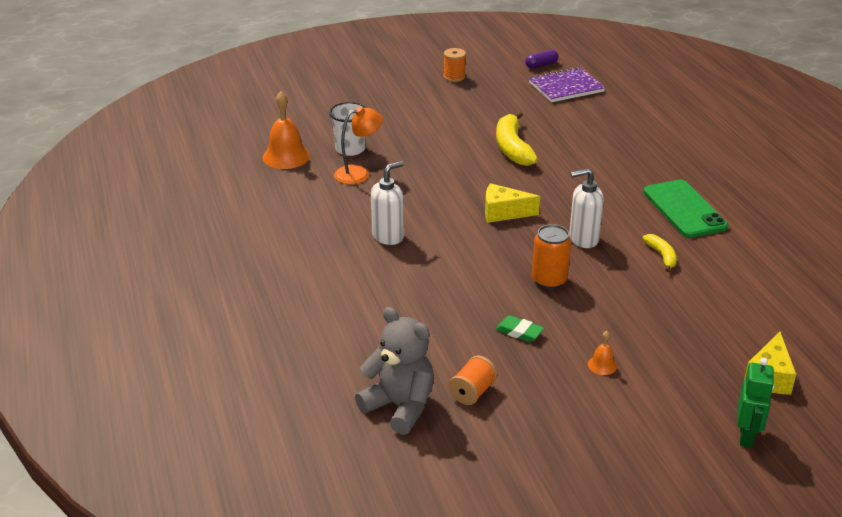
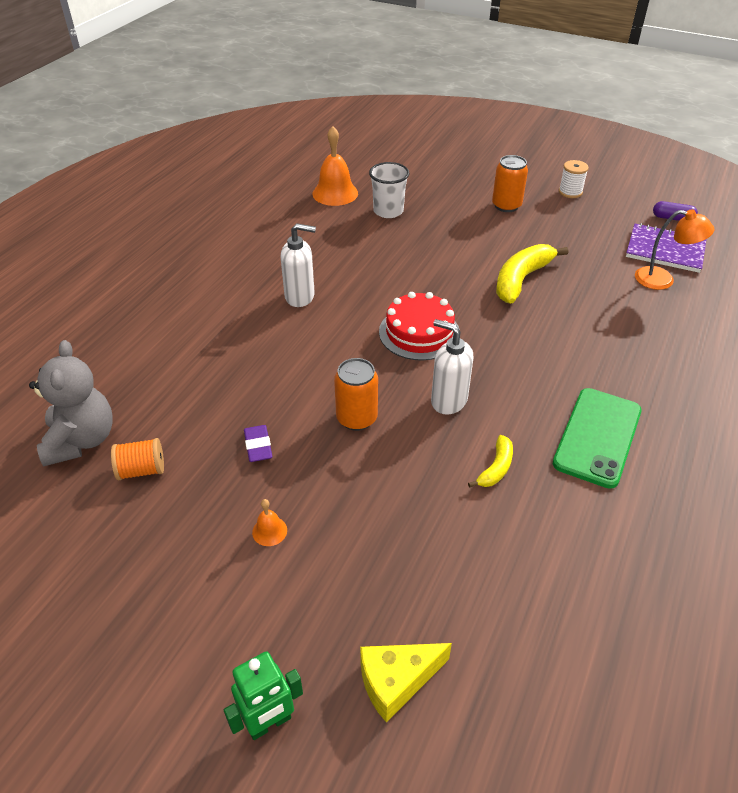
camera: 45 degrees right, 10 degrees up
(358, 173) = (362, 234): orange lamp -> orange lamp (662, 280)
(427, 106) = (506, 206): none -> orange can
(454, 77) = (570, 192): orange spool -> white spool
(503, 213) = (419, 332): yellow cheese -> red cake
(519, 332) = (258, 446): green eraser -> purple eraser

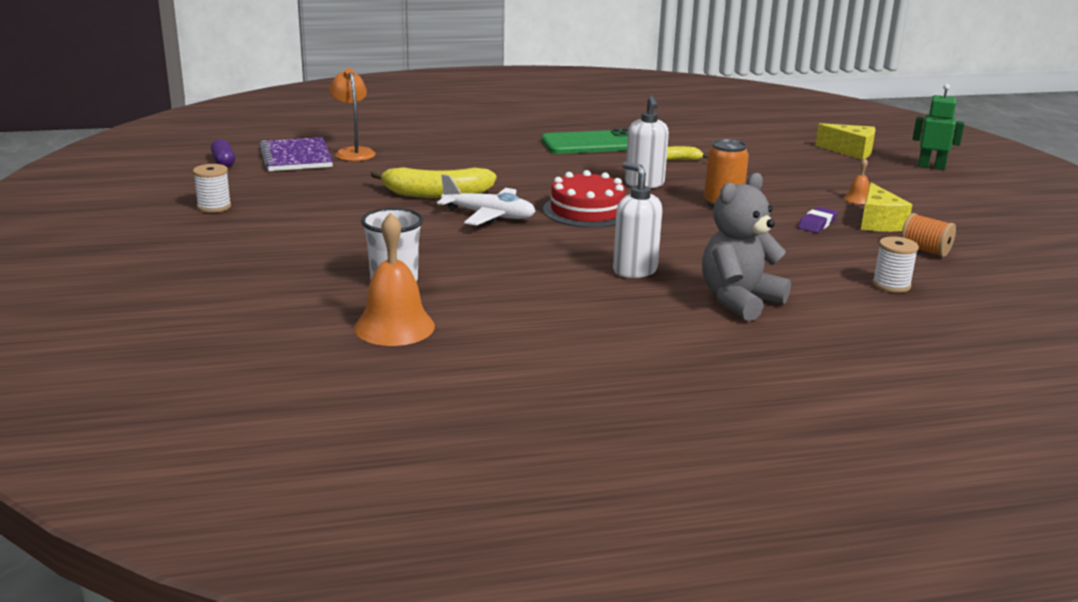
camera: 130 degrees left, 20 degrees down
(81, 440) = (966, 283): grey teddy bear -> grey teddy bear (739, 301)
(135, 397) = (891, 285): none -> white spool
(213, 492) = (878, 222): none -> yellow cheese
(454, 283) = (489, 216): none -> white plane
(506, 206) = (291, 228): orange can -> none

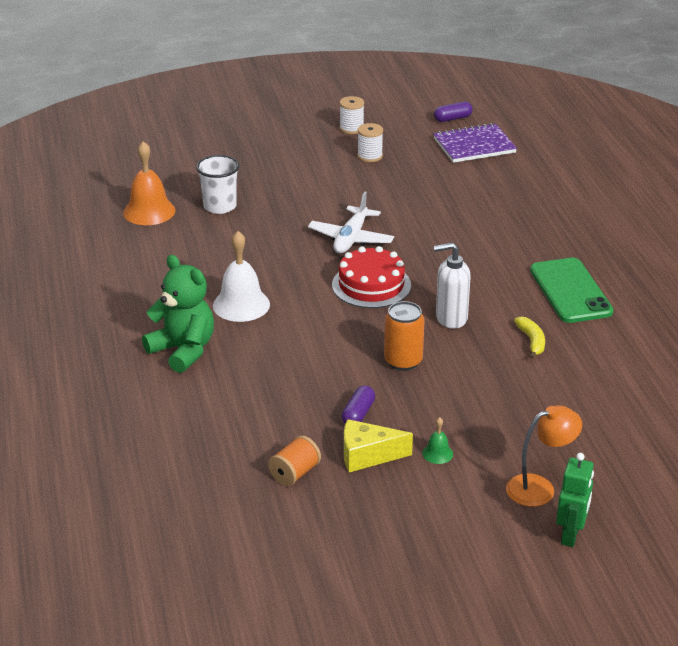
camera: 90 degrees right, 10 degrees up
(353, 152) = (497, 169): orange lamp -> orange lamp (539, 488)
(436, 194) = (397, 213): yellow banana -> none
(634, 270) = (241, 305): white soap dispenser -> white bell
(739, 301) = (183, 351): grey teddy bear -> green teddy bear
(817, 224) = (358, 414): purple eraser -> purple capsule
(851, 151) = (612, 476): yellow cheese -> none
(858, 199) = (437, 453): orange bell -> green bell
(891, 285) = (213, 436): white spool -> white spool (370, 156)

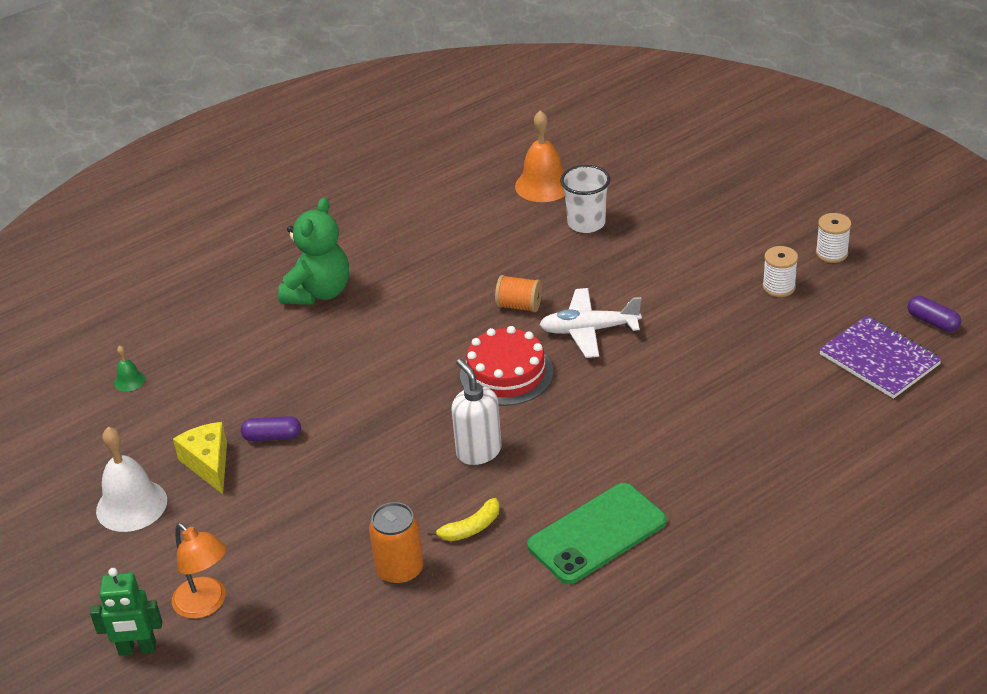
camera: 70 degrees right, 5 degrees up
(241, 305) = (415, 300): white bell -> white bell (131, 505)
(294, 473) = (163, 425): orange spool -> orange spool (519, 306)
(403, 361) = (378, 440): orange can -> orange can (400, 570)
(437, 453) = (232, 512): green bell -> green bell (129, 381)

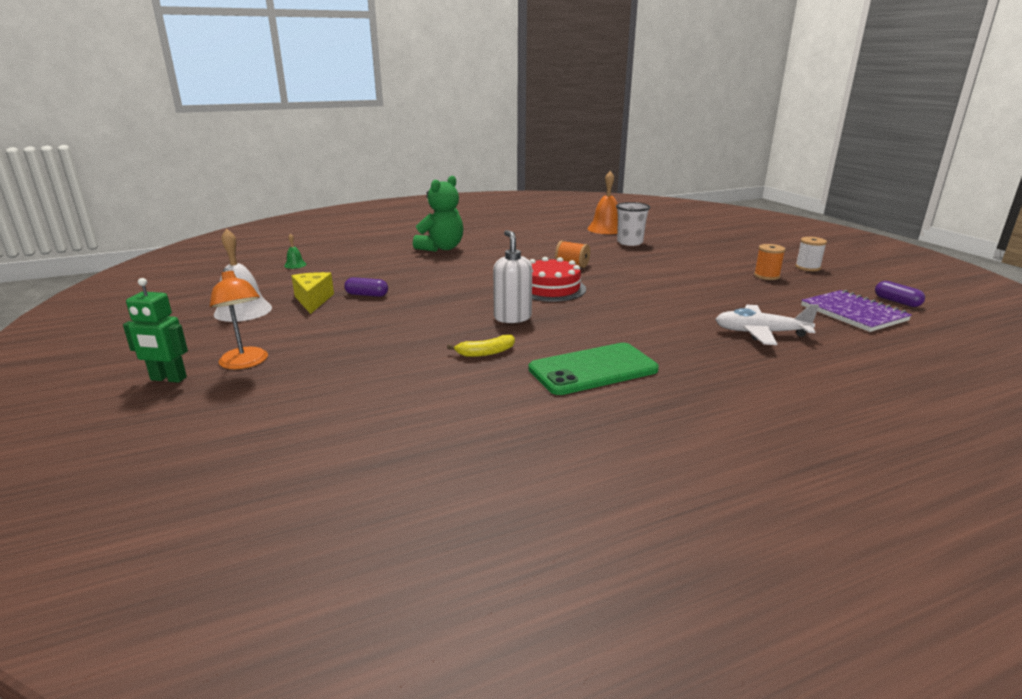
camera: 10 degrees right, 15 degrees down
(400, 570) = (413, 366): orange can -> none
(589, 330) = (618, 278): white plane -> white plane (760, 333)
(779, 287) = (766, 276): white spool -> orange spool

